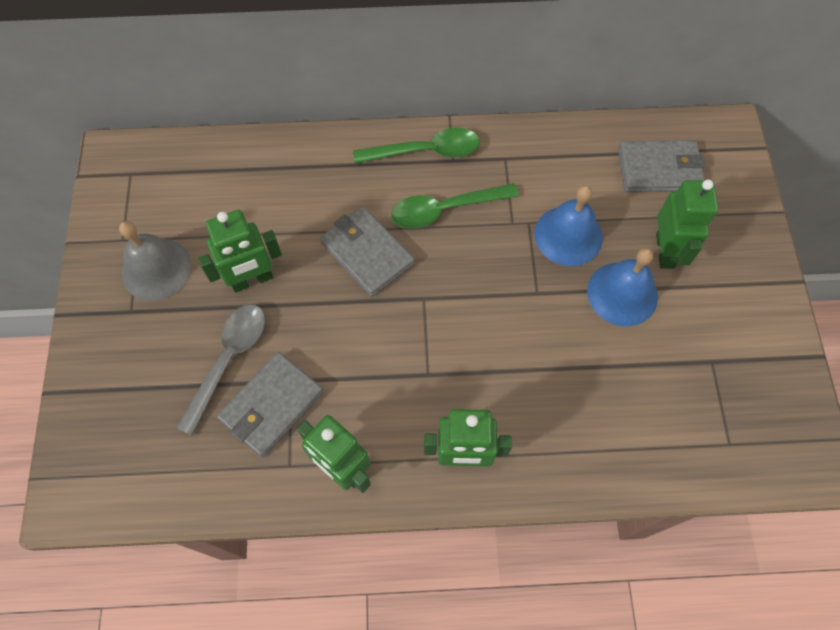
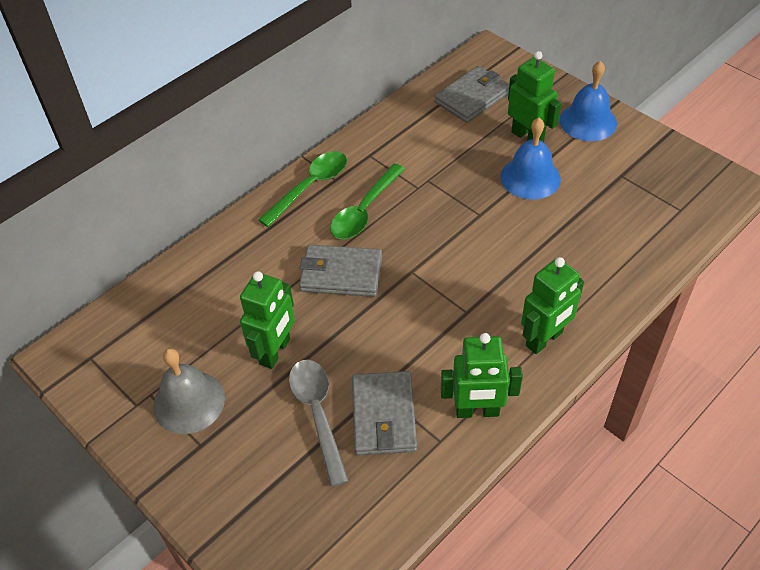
camera: 40 degrees left, 15 degrees down
(568, 235) = (461, 169): blue bell -> blue bell (588, 121)

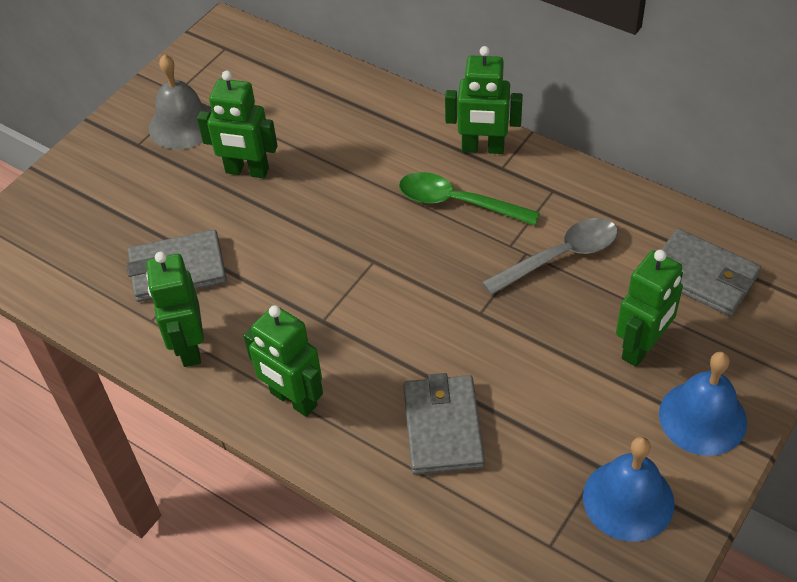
camera: 80 degrees right, 0 degrees up
(310, 187) = (483, 148): green spoon -> green robot
(318, 414) = (175, 218): grey spoon -> grey spoon (560, 257)
(341, 274) = (357, 201): grey wallet -> grey wallet (443, 427)
(530, 177) = (562, 359): blue bell -> blue bell (628, 499)

